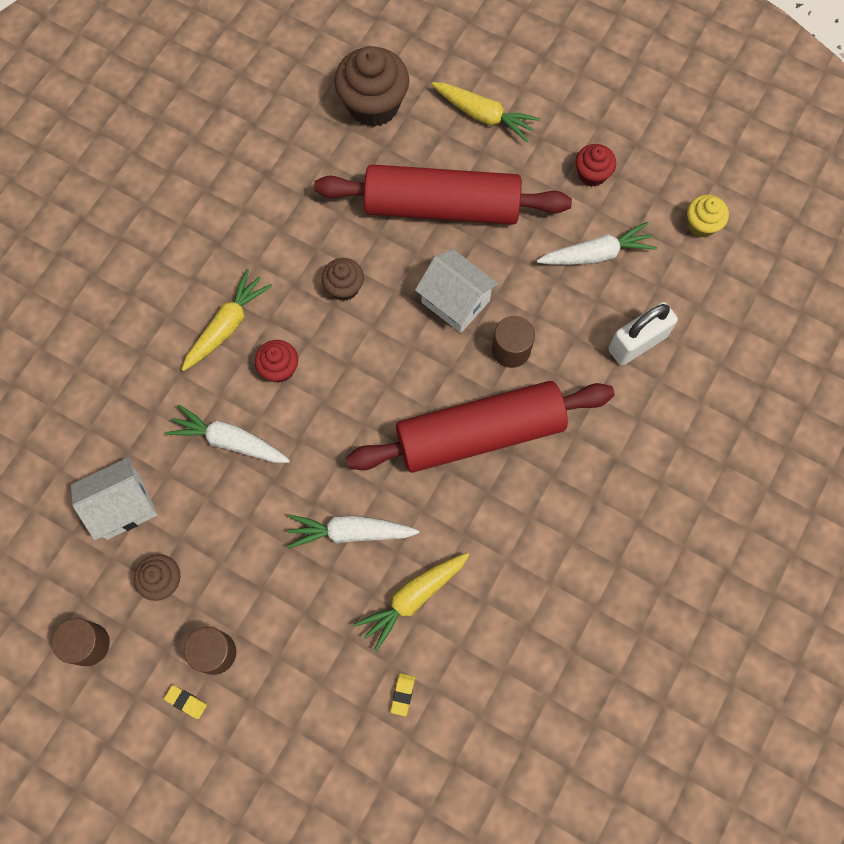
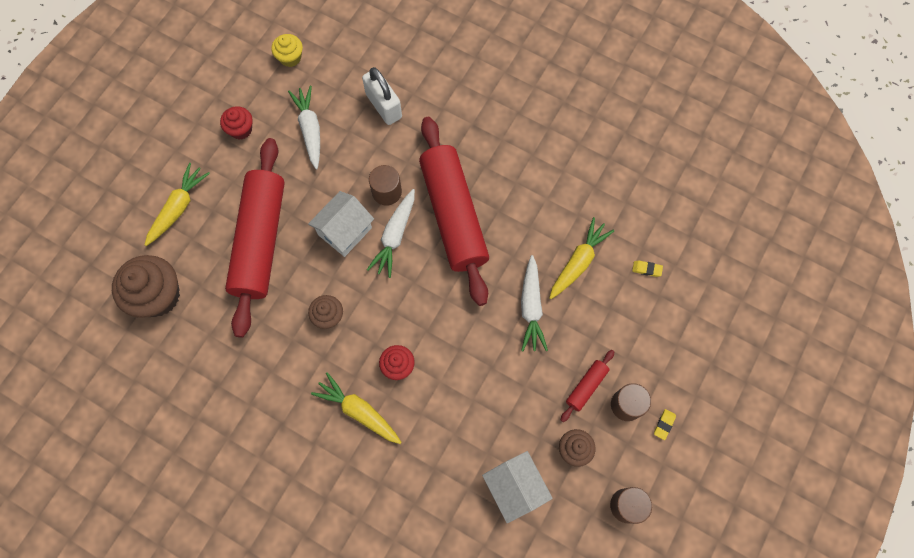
camera: 90 degrees left, 0 degrees up
(230, 441) = (459, 403): white carrot -> white carrot (395, 236)
(242, 600) = (586, 386): none -> red rolling pin
(413, 598) = (578, 262): yellow carrot -> yellow carrot turned 105 degrees counterclockwise

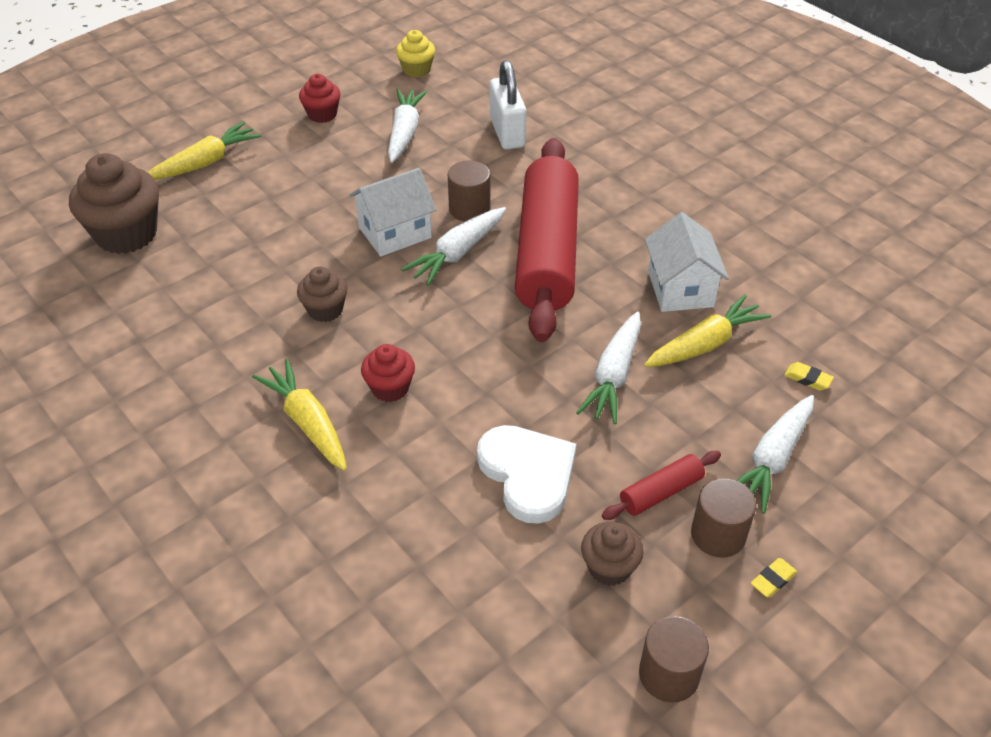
camera: 20 degrees right, 25 degrees down
(260, 241) = (283, 215): red rolling pin -> none
(506, 401) = (528, 474): none -> white heart
(514, 487) = (492, 589): white house -> white house (680, 289)
(642, 339) = (772, 459): none -> white carrot

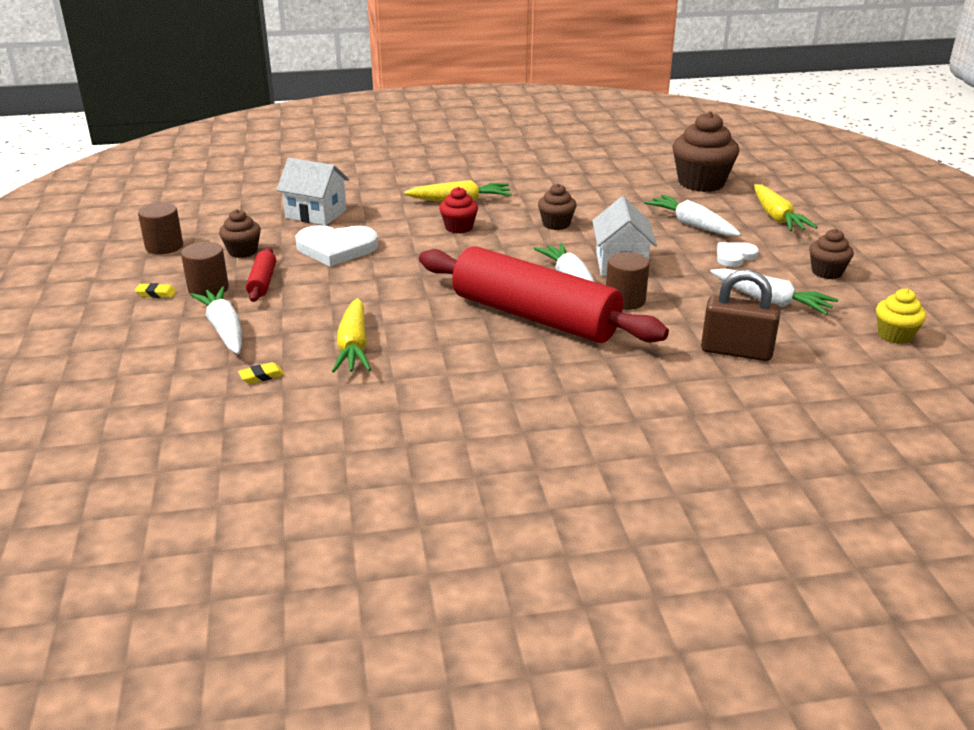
camera: 120 degrees right, 15 degrees down
(322, 114) = (826, 272): red cupcake -> brown cupcake
(324, 169) = (734, 256): none -> white heart
(507, 132) = (736, 351): white padlock -> brown padlock
(613, 375) = (373, 299): white carrot -> white carrot (692, 225)
(680, 289) = (424, 360): white house -> white house (316, 214)
(773, 580) = (156, 294): yellow eraser -> yellow eraser turned 75 degrees counterclockwise

